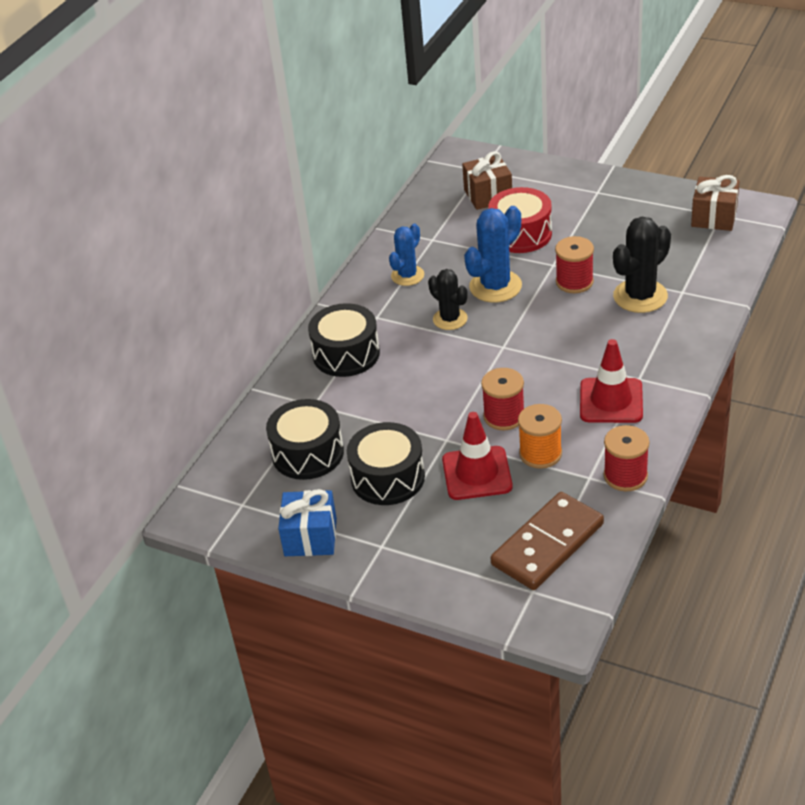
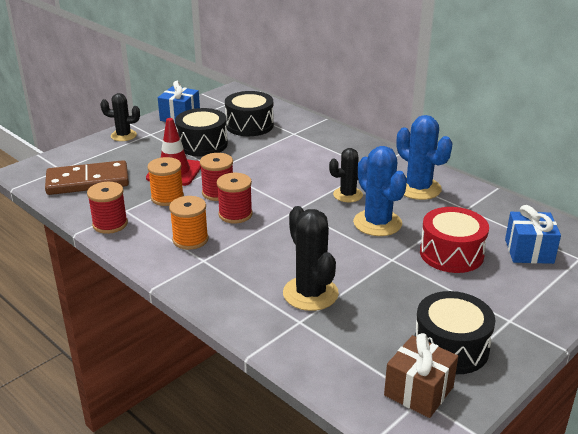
camera: 105 degrees right, 10 degrees down
(346, 354) = (337, 150): black drum -> black drum (450, 347)
(401, 572) = (123, 135): none -> black cactus
(407, 275) = (418, 188): blue cactus -> blue cactus, size x1.55
(488, 195) = (529, 251): brown gift -> blue gift
(548, 544) = (88, 181): brown domino -> brown domino turned 75 degrees counterclockwise
(574, 282) = (357, 263): red spool -> red spool (235, 214)
(611, 401) = (190, 239): red traffic cone -> orange spool

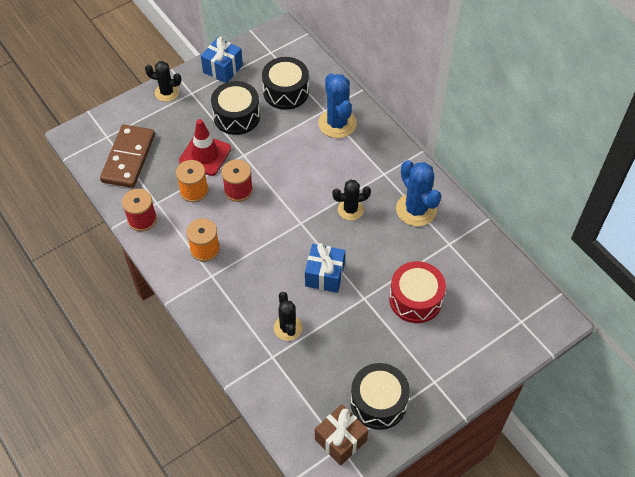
camera: 10 degrees right, 25 degrees up
(88, 181) = (128, 158): brown domino -> brown domino turned 75 degrees counterclockwise
(235, 214) = (247, 222): red spool -> none
(310, 293) = (288, 328): black cactus -> black cactus, size x0.65
(377, 223) = (365, 251): blue cactus -> blue cactus (337, 123)
(529, 251) = (482, 306): blue gift -> blue gift (325, 275)

